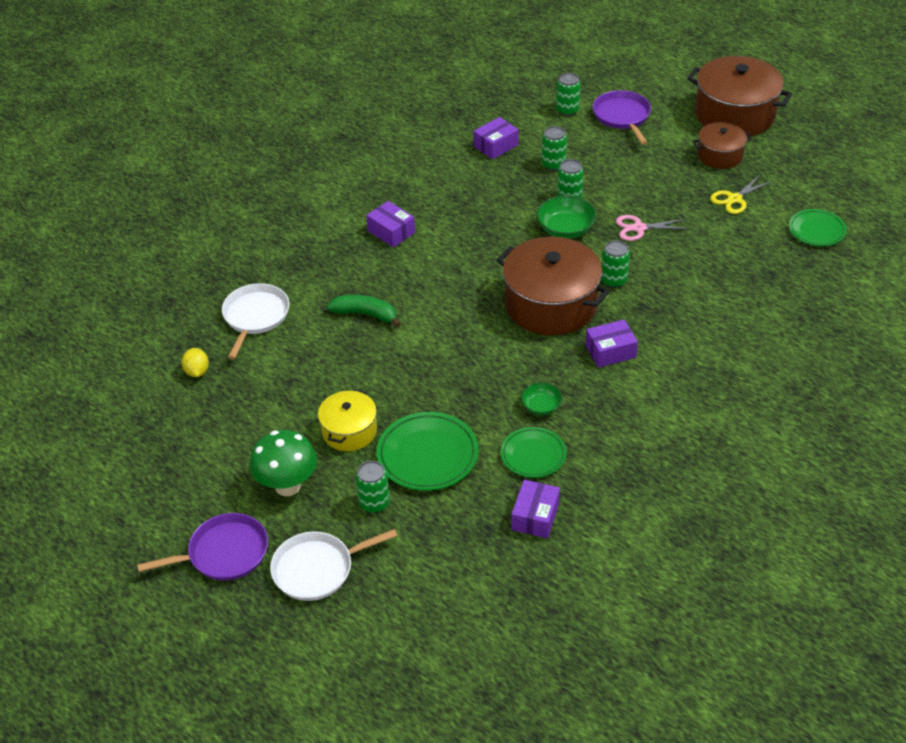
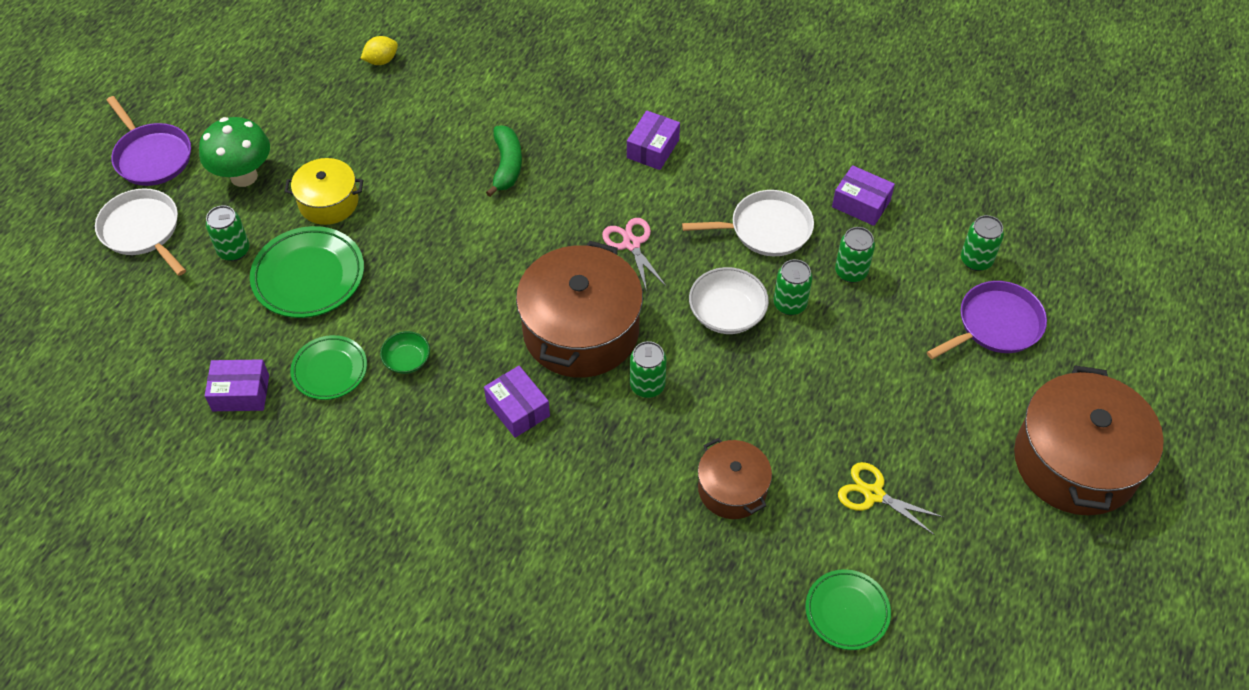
camera: 70 degrees right, 10 degrees up
(255, 316) = (474, 78): white pan -> white pan (766, 229)
(565, 229) = (727, 313): green bowl -> white bowl
(639, 228) = (761, 392): pink scissors -> pink scissors (631, 244)
(720, 155) = (965, 459): brown pot -> brown pot (732, 489)

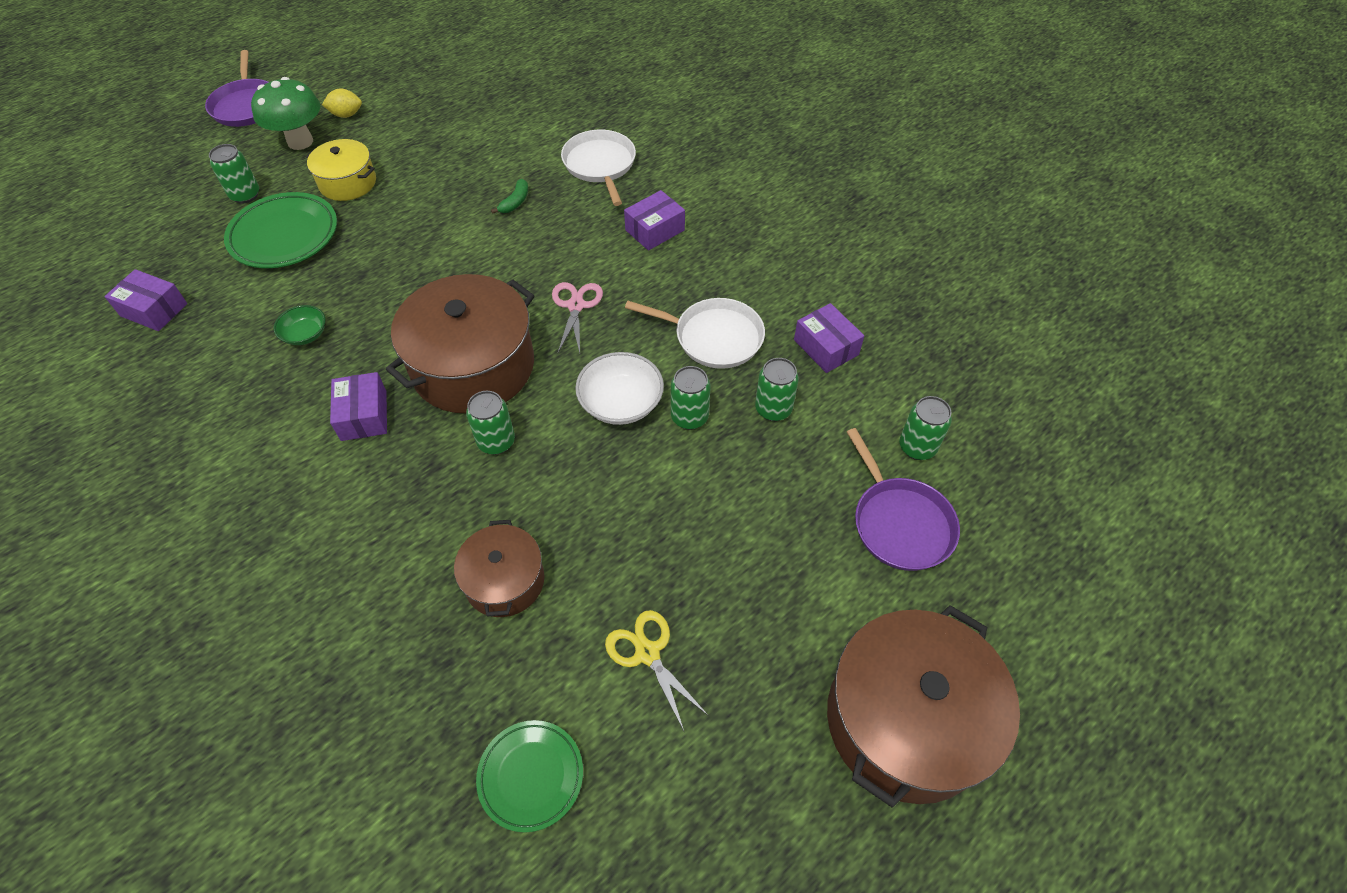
camera: 25 degrees right, 0 degrees up
(142, 230) = (193, 157): white pan -> white pan (600, 165)
(330, 370) = (237, 318): green plate -> none
(381, 61) = (476, 89): yellow lemon -> yellow lemon (346, 115)
(507, 166) = (515, 202): green banana -> green banana, size x0.62
(996, 325) = (900, 523): purple pan -> purple pan turned 75 degrees clockwise

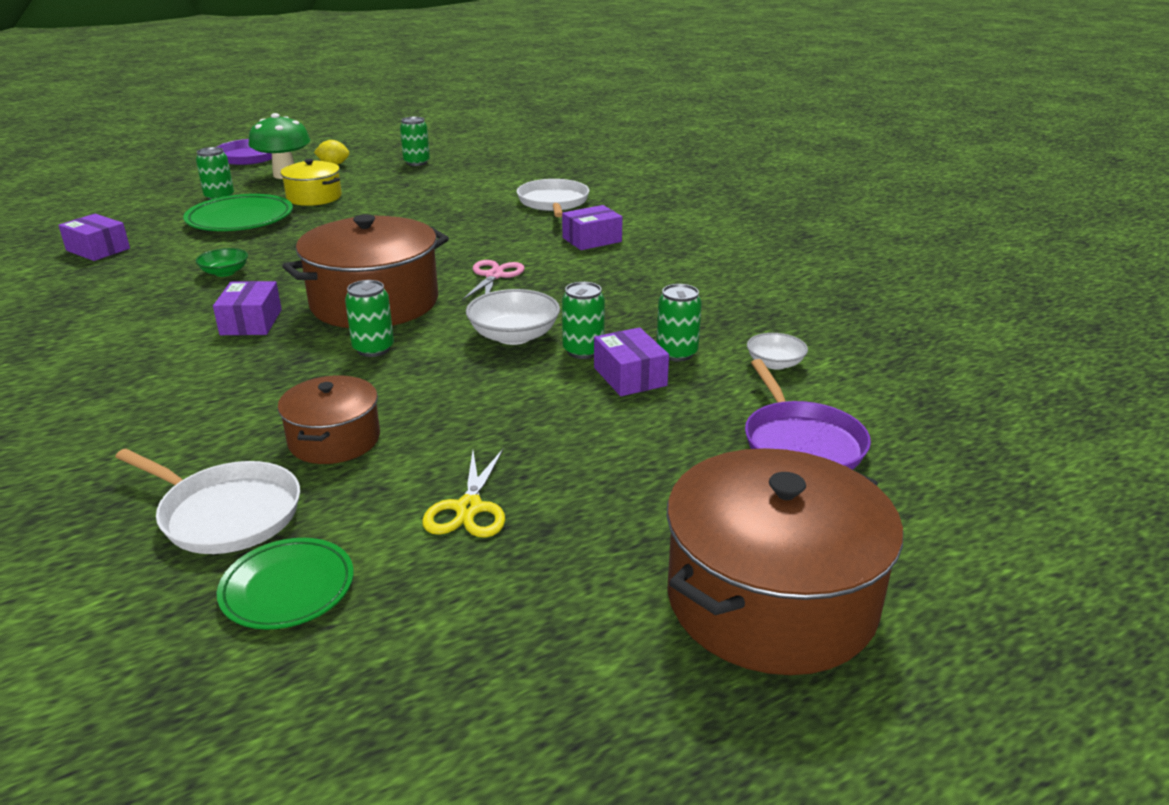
camera: 10 degrees right, 25 degrees down
(515, 202) = (463, 216): green banana -> none
(647, 653) = (469, 508): yellow scissors -> yellow scissors turned 150 degrees counterclockwise
(714, 337) = (628, 304): white pan -> white pan (226, 514)
(826, 347) = (747, 319): purple box -> purple box (630, 376)
(861, 412) = (775, 363): none -> white bowl
(917, 447) = (834, 392): green can -> green can (416, 162)

